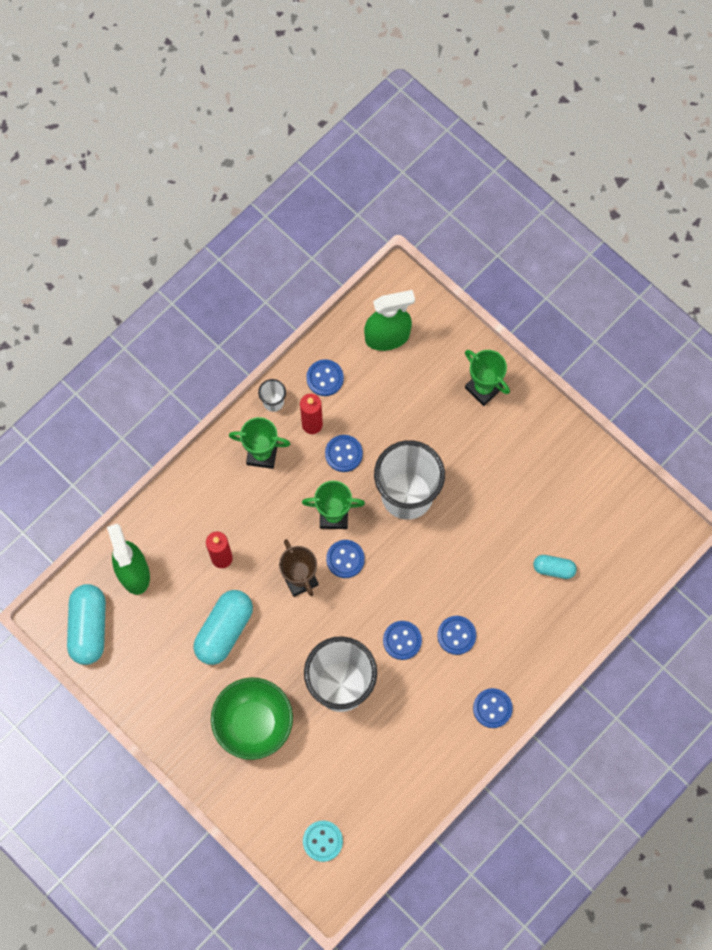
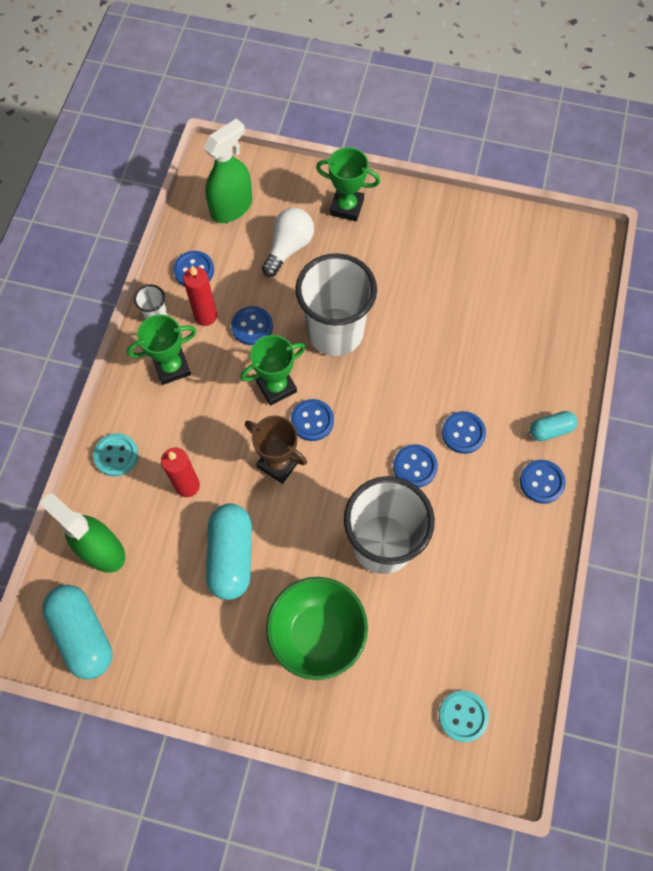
camera: 30 degrees left, 5 degrees down
(182, 503) = (116, 455): none -> turquoise button
(413, 400) = (288, 248): none -> white light bulb
(553, 569) = (511, 325): turquoise capsule -> turquoise capsule (550, 430)

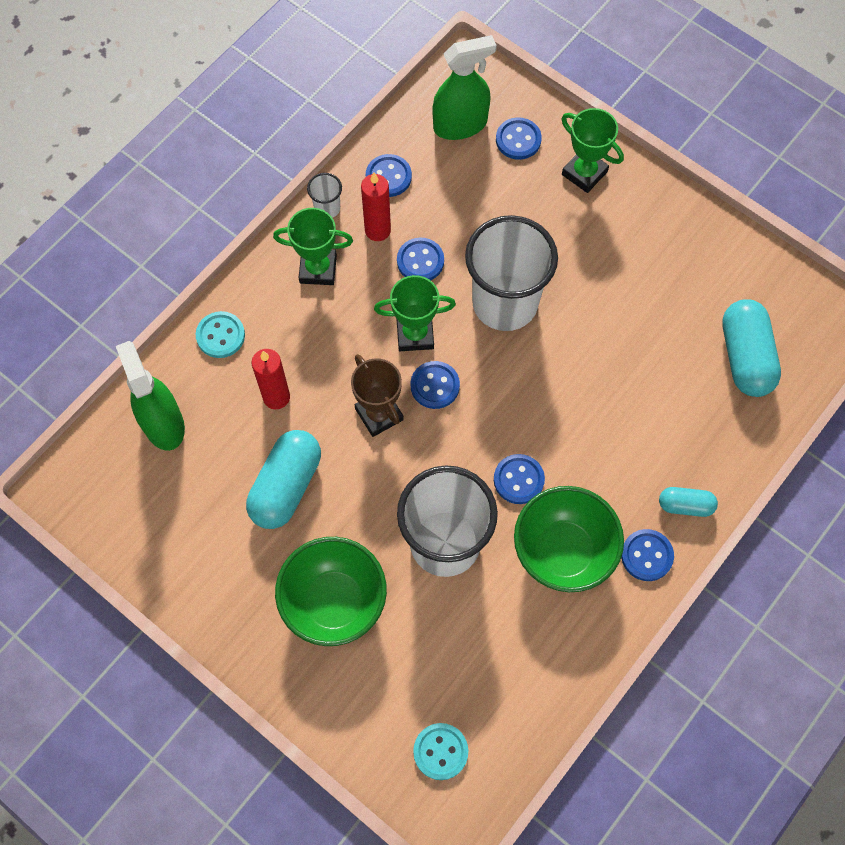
camera: 25 degrees right, 0 degrees up
(83, 634) = (108, 497): turquoise capsule -> turquoise capsule (745, 357)
(288, 248) = (500, 193): white light bulb -> none
(463, 433) = (588, 467): blue button -> blue button (518, 140)
(477, 508) = (563, 552): none -> green bowl

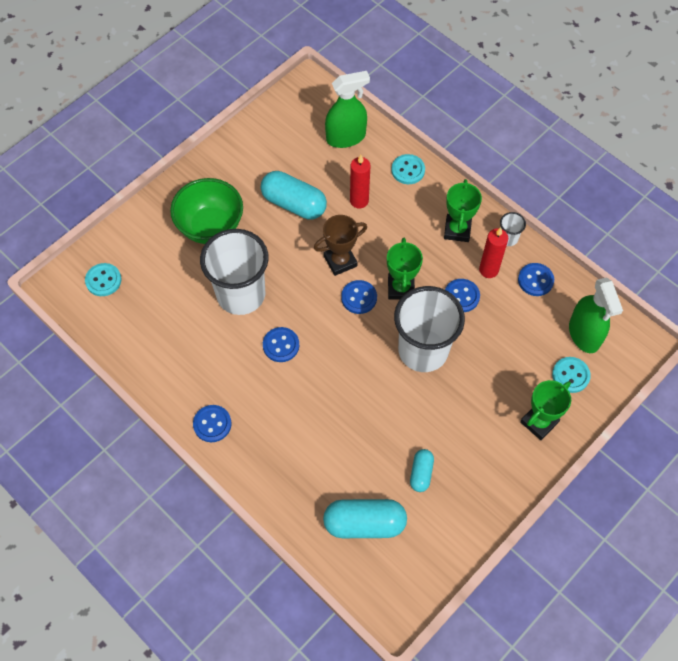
camera: 95 degrees right, 5 degrees down
(518, 140) = (570, 375): blue button -> turquoise button
(563, 552) = (223, 368): green bowl -> none
(685, 505) = (246, 457): turquoise capsule -> turquoise capsule (421, 473)

